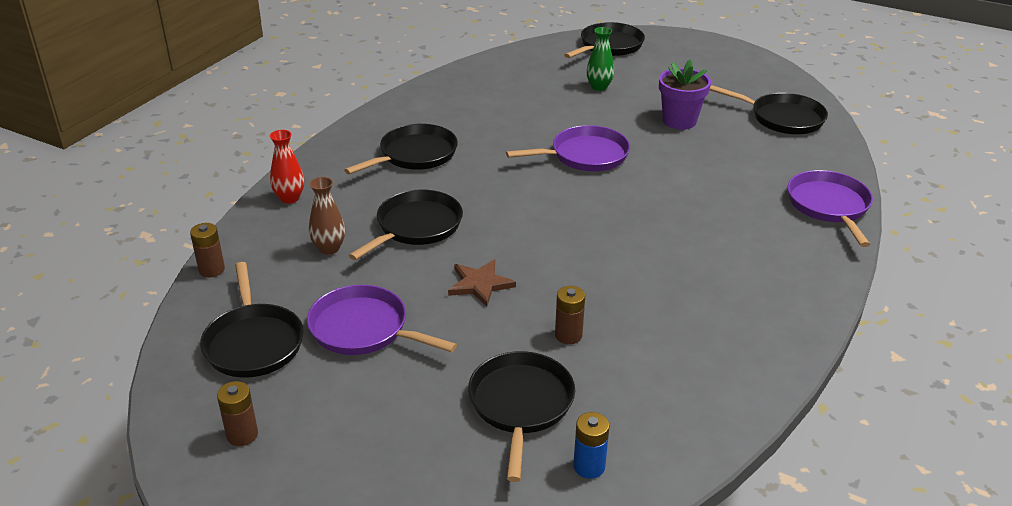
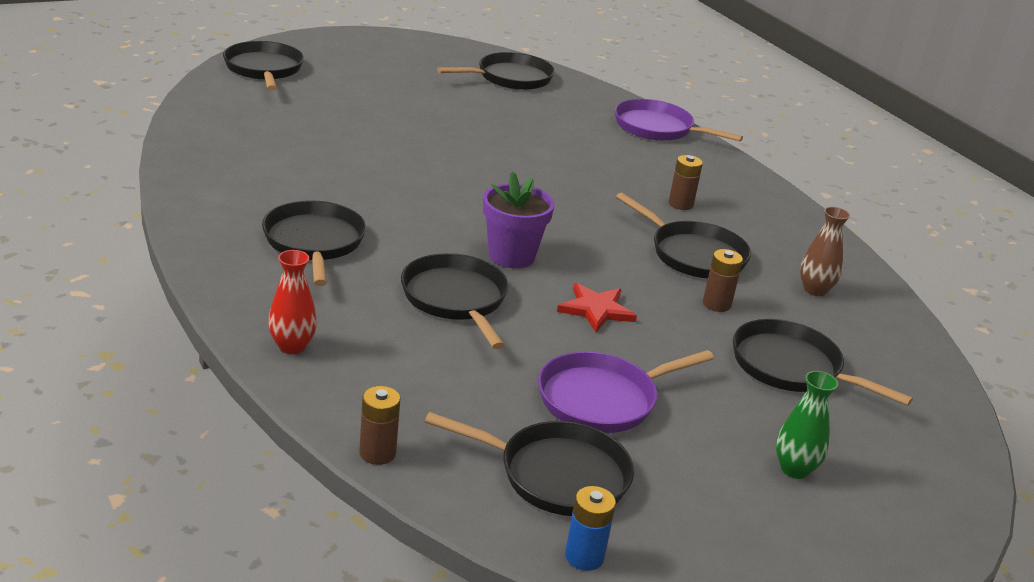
camera: 60 degrees left, 5 degrees down
(242, 435) = (710, 539): brown battery -> brown battery (680, 204)
(329, 248) = (432, 362): brown vase -> brown vase (814, 290)
(480, 284) = (596, 310): brown star -> red star
(585, 155) = (447, 171): purple pan -> none
(589, 466) = (891, 372): blue battery -> blue battery (584, 556)
(599, 87) = (334, 109): green vase -> green vase (794, 469)
(632, 298) = (693, 254): none -> black pan
(679, 121) = (451, 111): purple flower pot -> purple flower pot (511, 256)

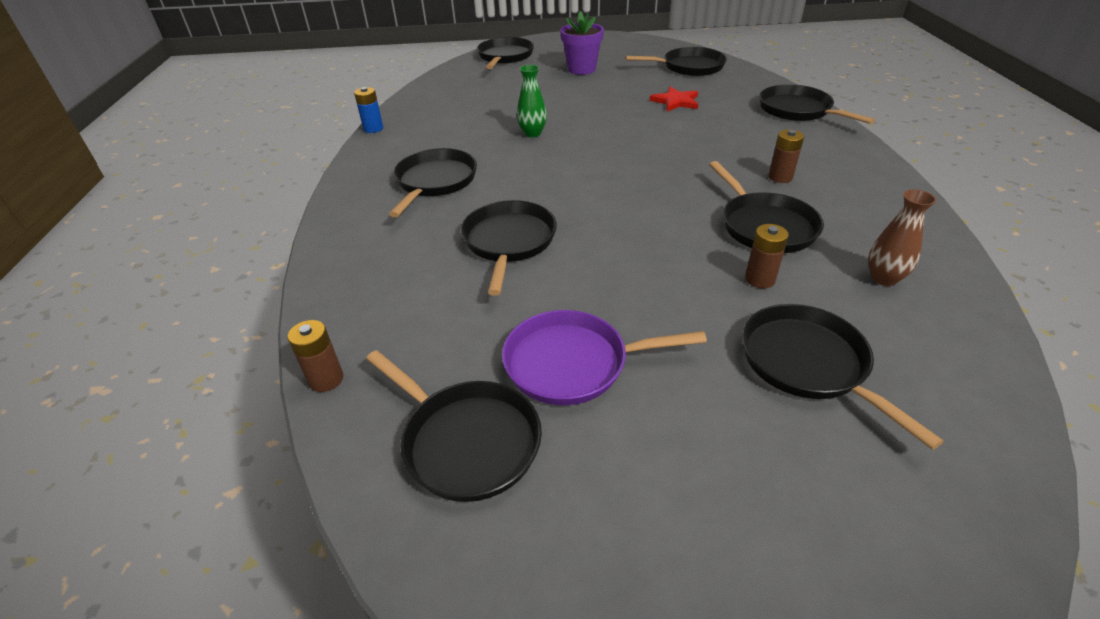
camera: 30 degrees right, 10 degrees up
(292, 346) = (345, 266): red vase -> none
(511, 256) = (586, 209): purple flower pot -> purple flower pot (581, 69)
(584, 556) = (422, 554): blue battery -> blue battery (373, 128)
(596, 310) = (630, 268): red star -> red star (676, 101)
(657, 128) = (798, 110): purple pan -> black pan
(794, 469) = (740, 499): green vase -> green vase (532, 133)

